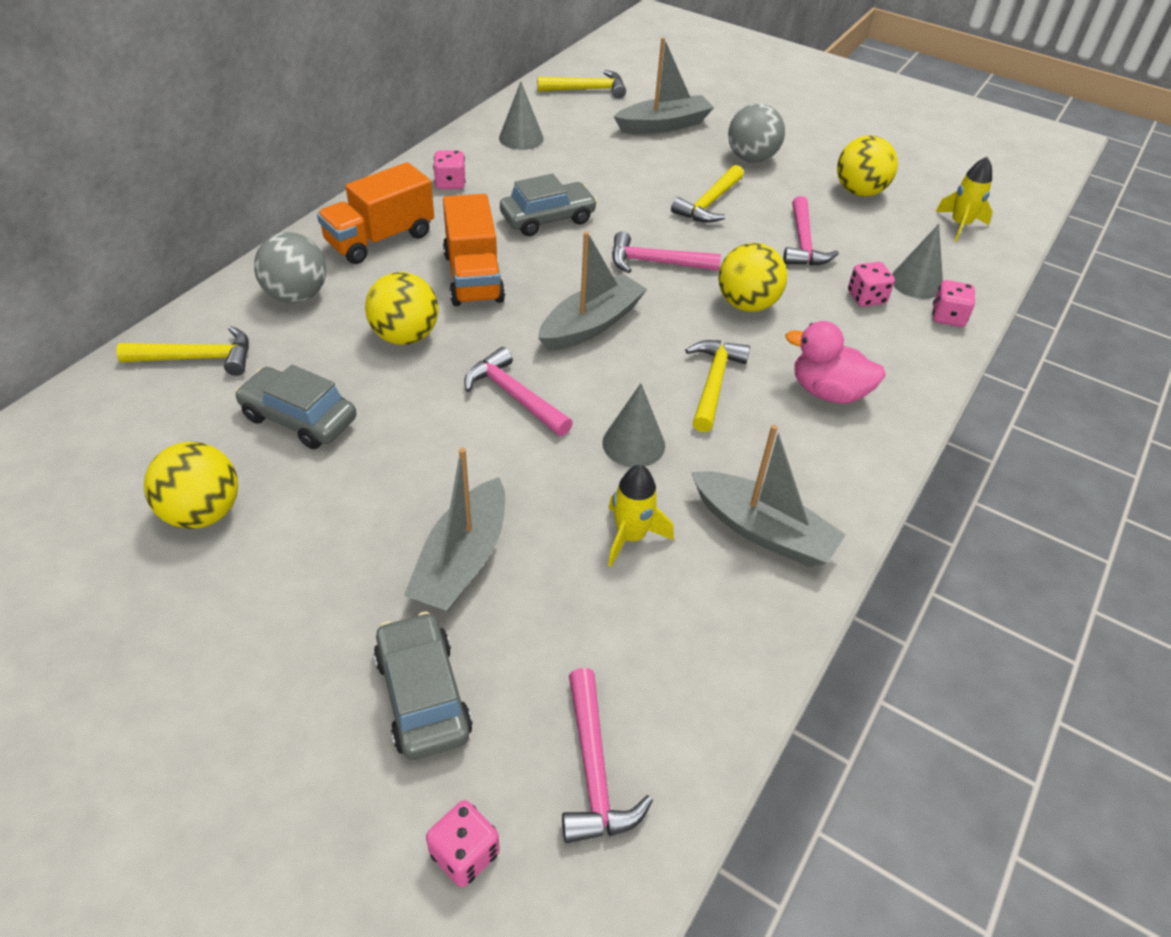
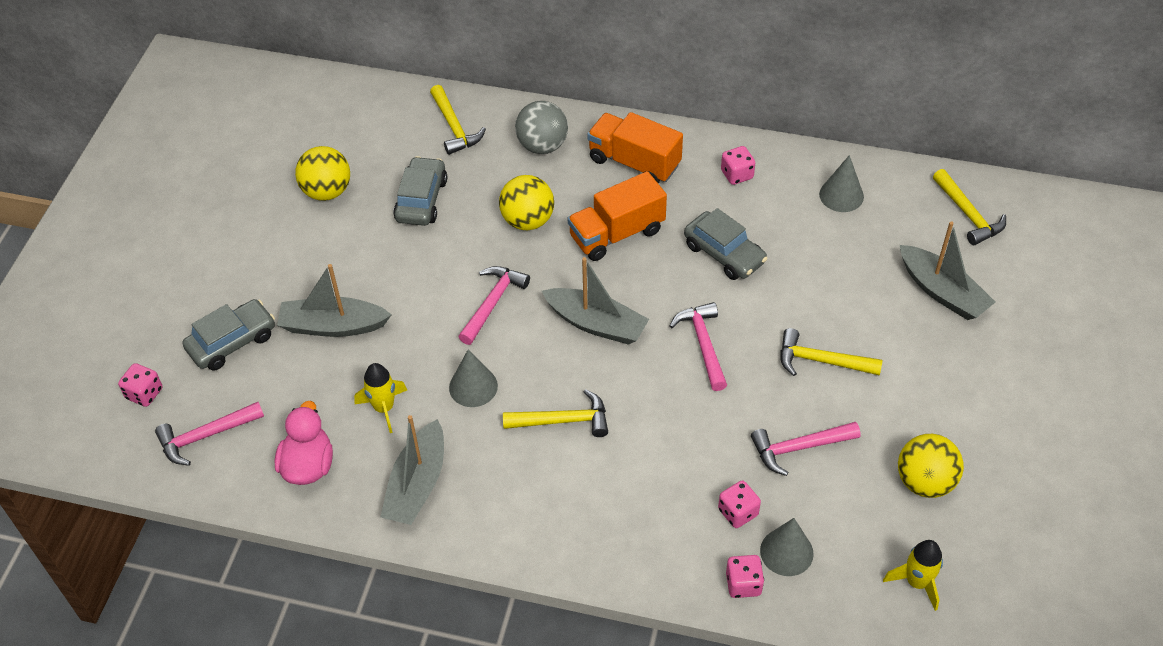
camera: 75 degrees right, 5 degrees up
(746, 304) = (678, 422): yellow ball -> none
(751, 158) = (927, 377): grey ball -> none
(828, 392) = (588, 502): pink duck -> pink duck (308, 465)

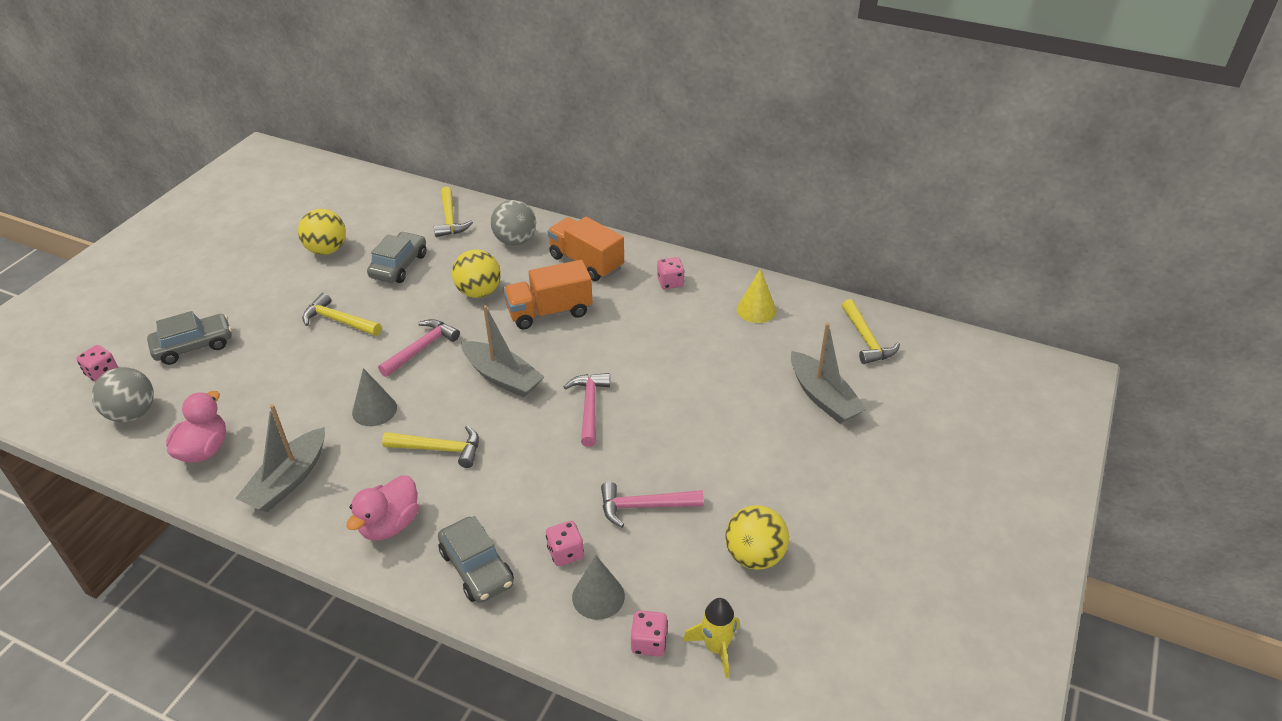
camera: 10 degrees right, 10 degrees down
(205, 436) = (132, 413): pink hammer -> grey ball
(333, 326) = (281, 346): grey boat -> none
(384, 408) = (291, 415): yellow rocket -> none
(547, 514) = (390, 524): none -> pink duck
(724, 253) = (636, 339): grey car -> grey car (477, 568)
(743, 584) = (545, 618): pink dice -> pink dice (649, 642)
(821, 361) = (691, 437): yellow hammer -> yellow hammer (338, 321)
(841, 195) = (756, 310): grey cone -> yellow cone

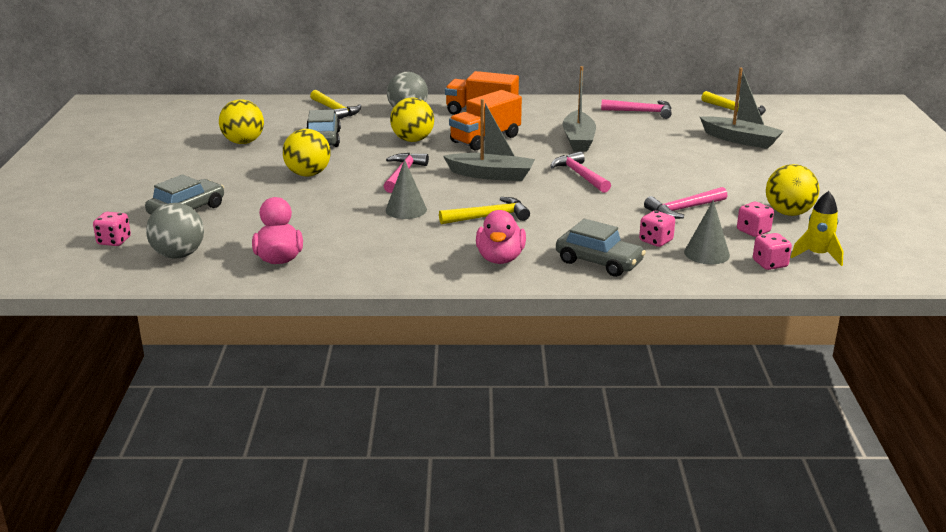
camera: 25 degrees left, 15 degrees down
(288, 480) = (381, 257): grey boat -> grey boat (578, 140)
(338, 321) = (308, 174): yellow hammer -> yellow ball
(670, 282) = (560, 111): pink dice -> pink dice (753, 231)
(756, 310) = (641, 112): yellow cone -> pink hammer

